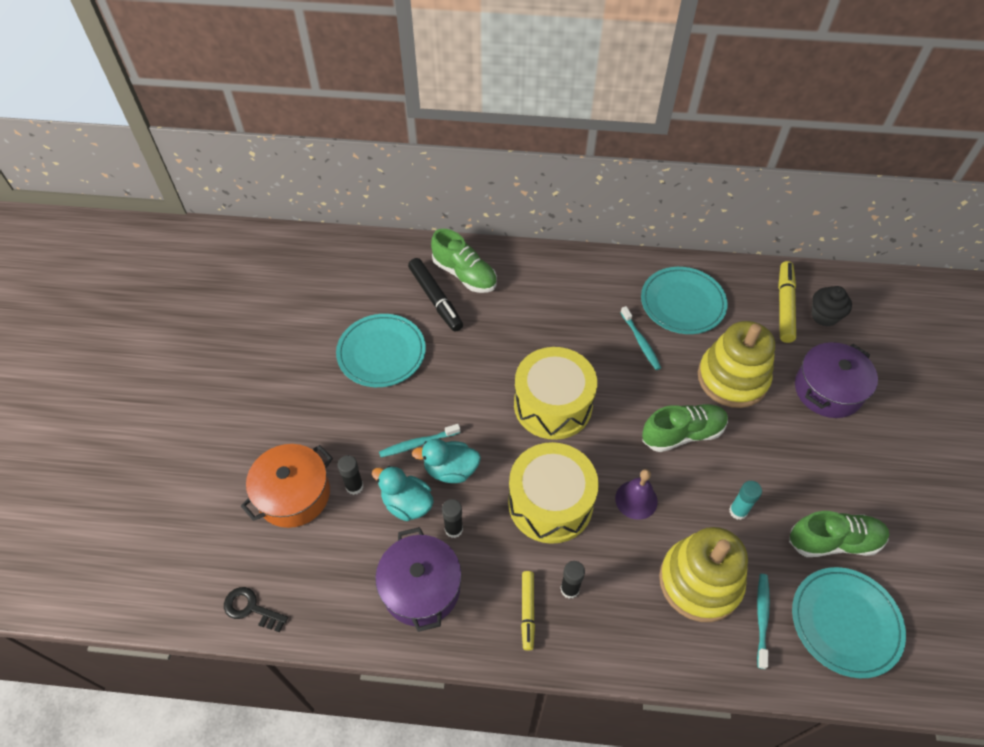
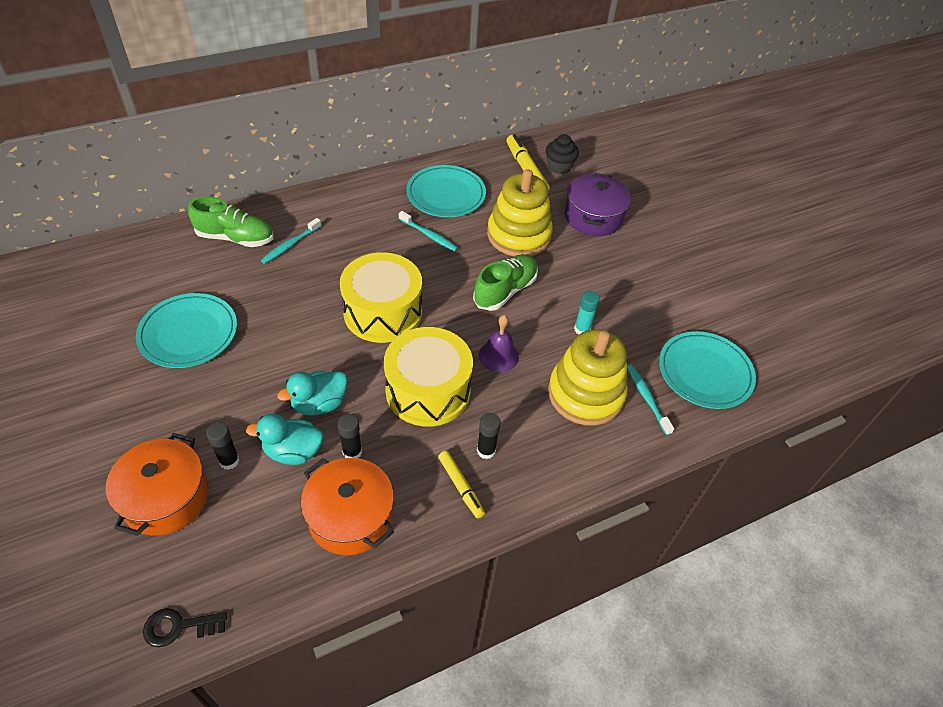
camera: 35 degrees left, 5 degrees down
(418, 443) = (273, 396): turquoise toothbrush -> turquoise toothbrush (290, 245)
(421, 588) = (350, 517): purple pot -> orange pot
(435, 299) = (218, 268): black marker -> none
(833, 541) = (662, 320): green shoe -> none

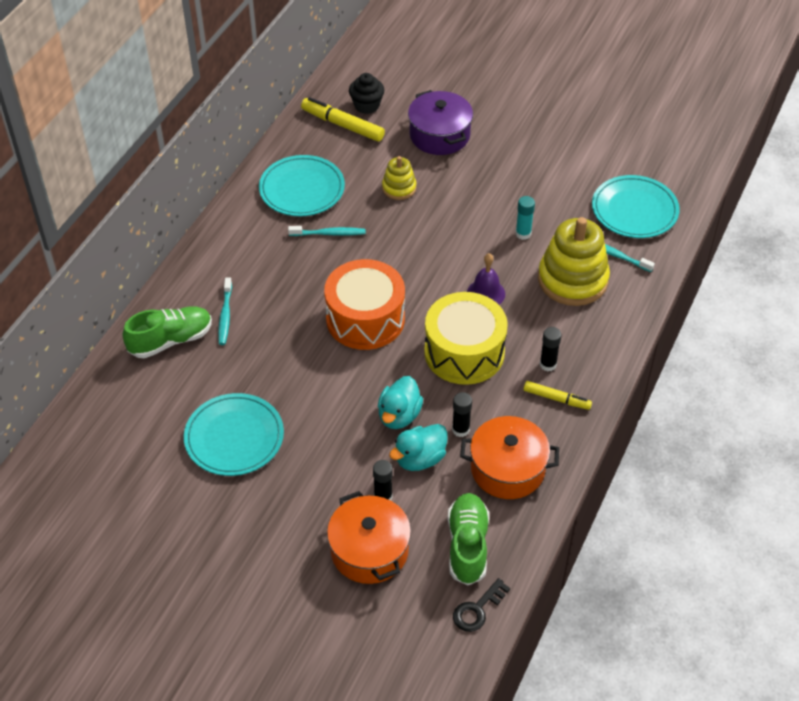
camera: 35 degrees left, 0 degrees up
(383, 312) = (365, 319): yellow drum -> orange drum
(505, 291) = (437, 241): green shoe -> green shoe (467, 545)
(518, 235) = (399, 188): yellow stacking toy -> yellow stacking toy, size x0.52

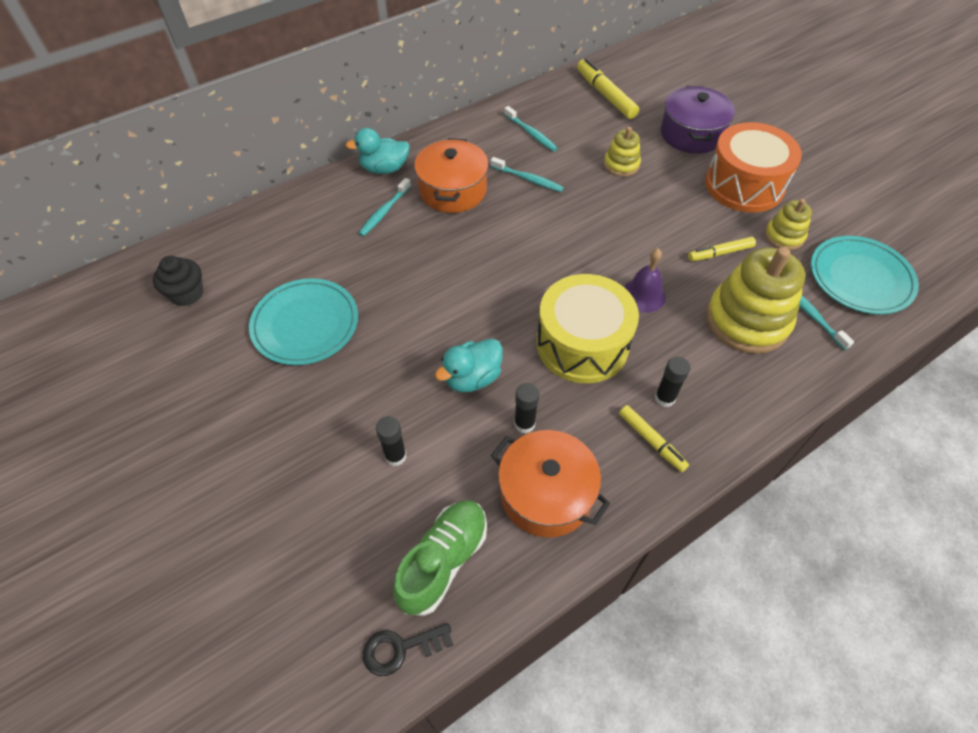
camera: 30 degrees right, 5 degrees up
(170, 340) = (322, 213): green shoe -> none
(302, 189) = (531, 133): turquoise plate -> turquoise toothbrush
(365, 319) = (506, 268): orange drum -> orange drum (744, 185)
(367, 105) = (638, 87): black cupcake -> black cupcake (187, 294)
(369, 550) = (339, 508): orange pot -> orange pot (453, 190)
(420, 459) = (461, 434): turquoise duck -> turquoise duck (384, 168)
(523, 234) = (720, 253): turquoise glue stick -> yellow marker
(562, 199) = (784, 236): none -> yellow stacking toy

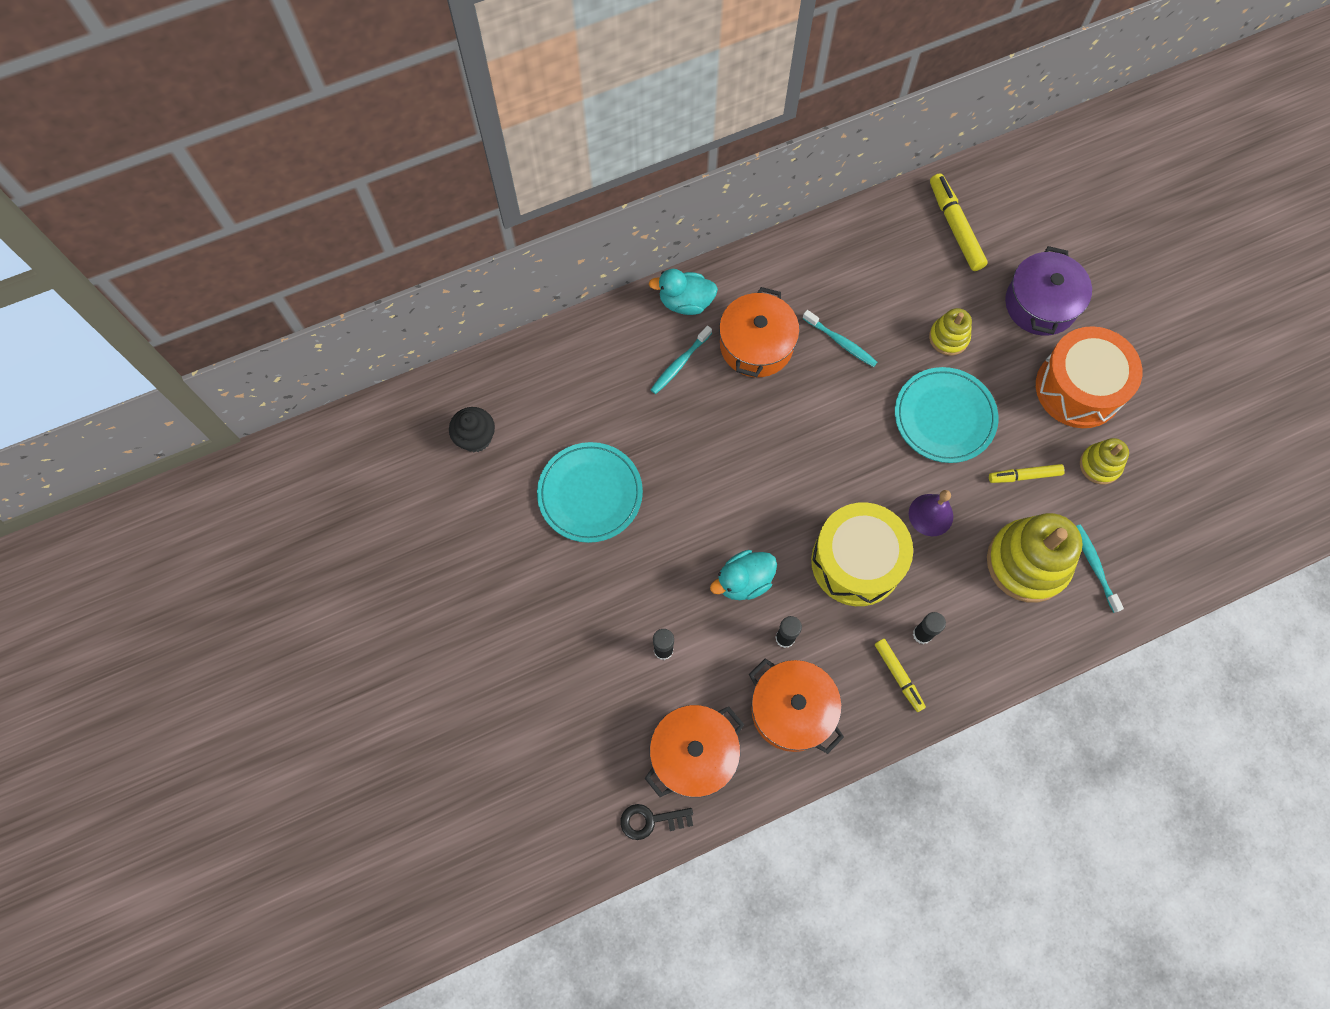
camera: 10 degrees right, 15 degrees up
(443, 561) = (693, 754): green shoe -> orange pot
(531, 133) = (856, 274): turquoise toothbrush -> none
(860, 278) = (1162, 531): turquoise plate -> turquoise plate (944, 417)

